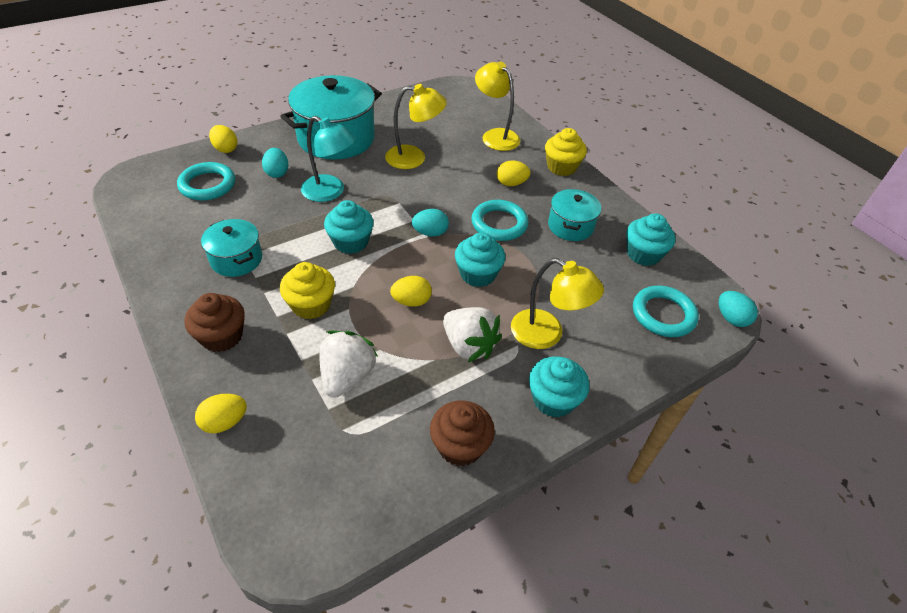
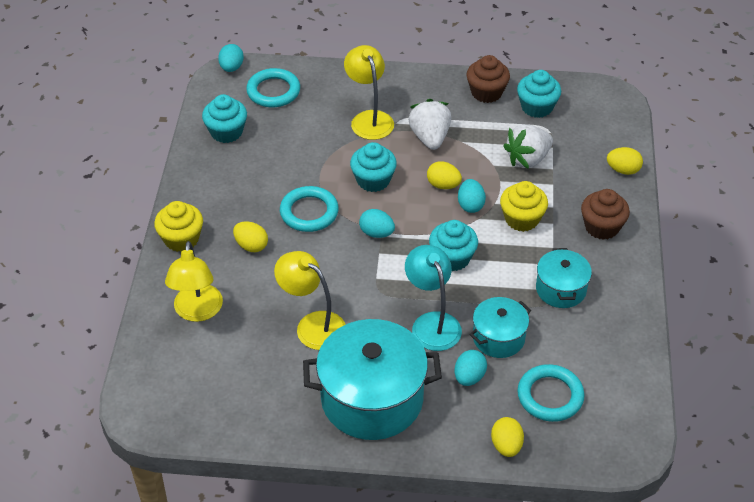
camera: 140 degrees left, 0 degrees up
(370, 294) = (470, 205): none -> turquoise egg
(553, 399) = (407, 86): turquoise cupcake -> turquoise cupcake (537, 107)
(570, 226) = (252, 180): turquoise pot -> turquoise pot (498, 338)

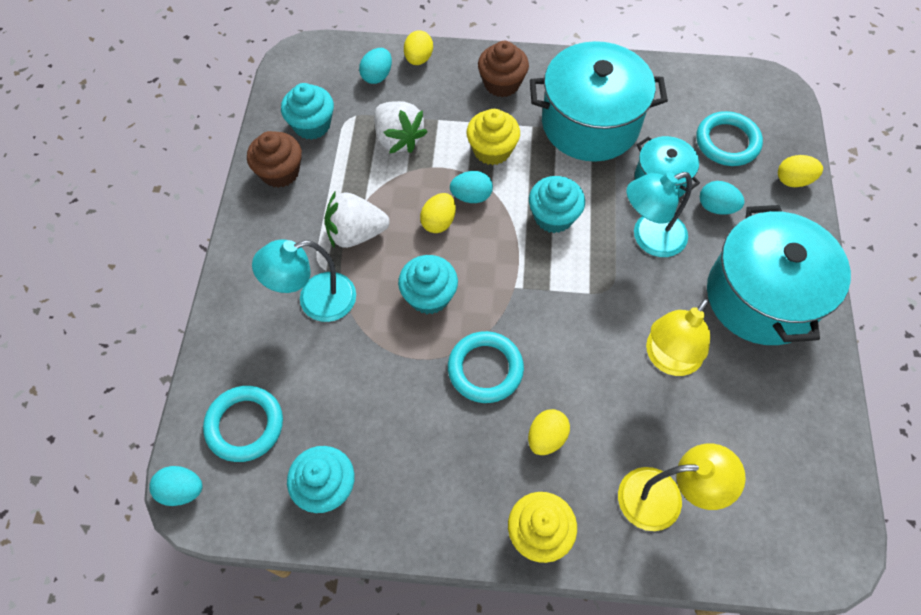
camera: 90 degrees left, 15 degrees up
(369, 119) = (315, 301): yellow lamp -> turquoise lamp
(376, 233) = (518, 292): turquoise egg -> turquoise egg (377, 76)
(561, 289) = (590, 124): turquoise pot -> turquoise pot, size x1.88

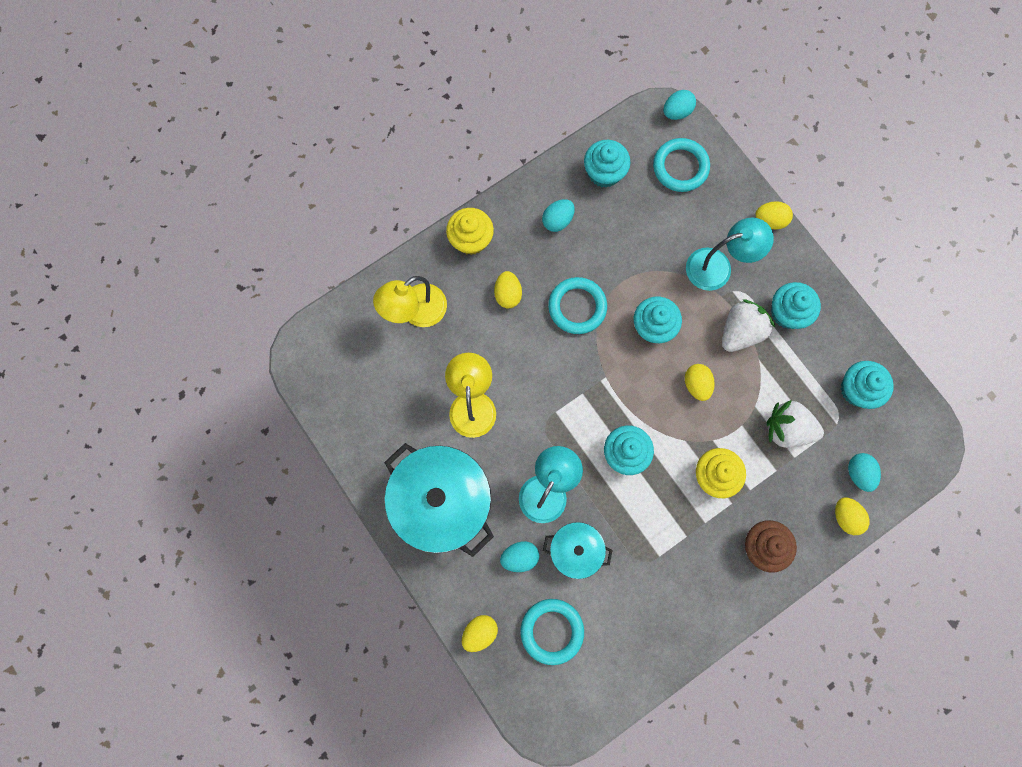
camera: 140 degrees right, 15 degrees up
(223, 303) = (770, 220): none -> yellow egg
(280, 172) = (836, 334): brown cupcake -> none
(299, 217) = (787, 312): none -> turquoise cupcake
(315, 301) = (718, 266): turquoise lamp -> turquoise lamp turned 45 degrees clockwise
(471, 196) = (693, 423): turquoise egg -> turquoise egg (557, 220)
(590, 124) = (665, 562): turquoise pot -> none

